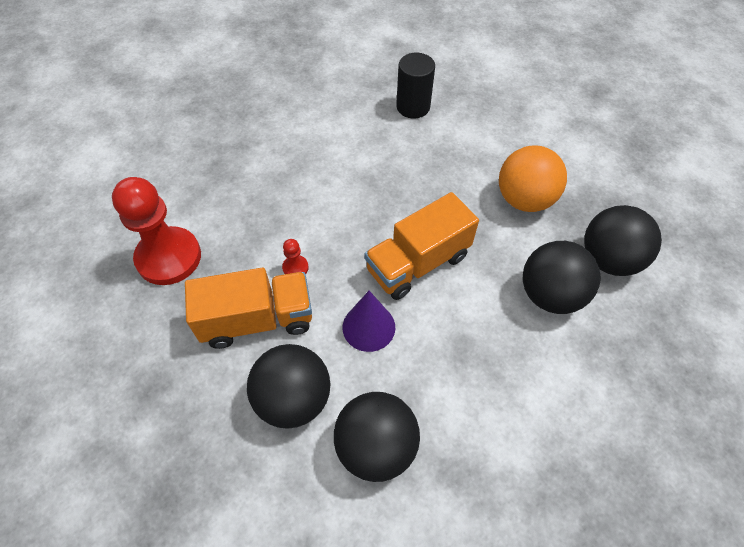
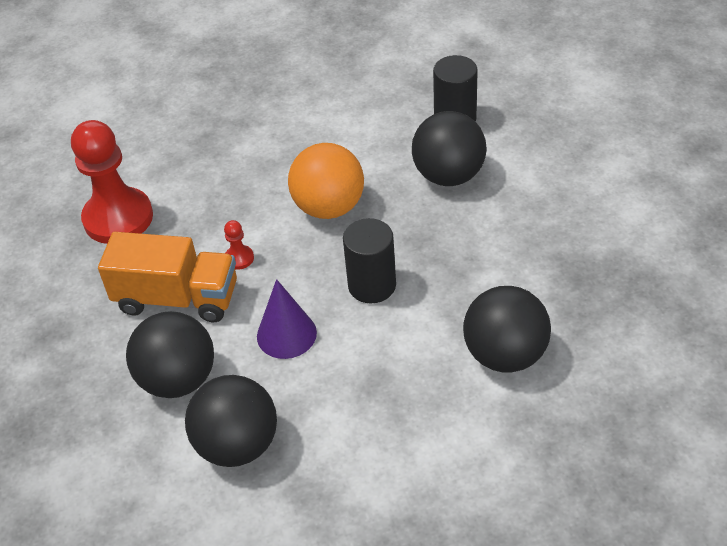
camera: 25 degrees right, 10 degrees down
(418, 263) = (372, 285): orange truck -> black cylinder
(524, 199) = (532, 248): orange ball -> orange ball (329, 207)
(608, 259) = (598, 336): black ball -> black ball (449, 175)

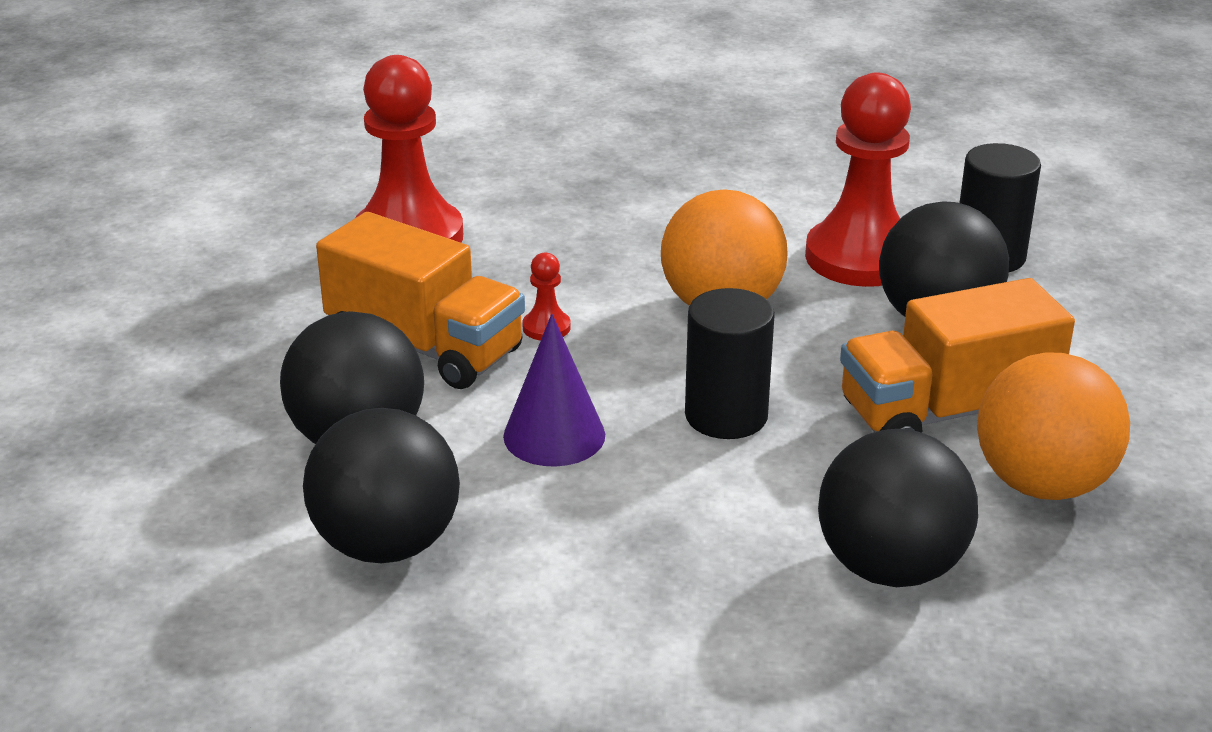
camera: 20 degrees right, 15 degrees down
(387, 143) = (861, 257): none -> red pawn
(484, 239) = (946, 412): none -> orange truck
(553, 270) = (1042, 484): none -> orange ball

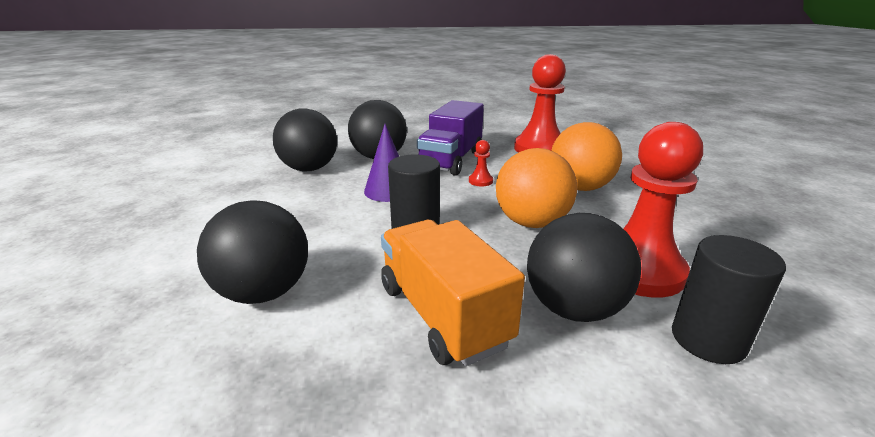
camera: 80 degrees right, 5 degrees down
(425, 347) = (451, 160): orange truck -> purple truck
(1042, 484) = (352, 368): orange ball -> orange ball (580, 187)

